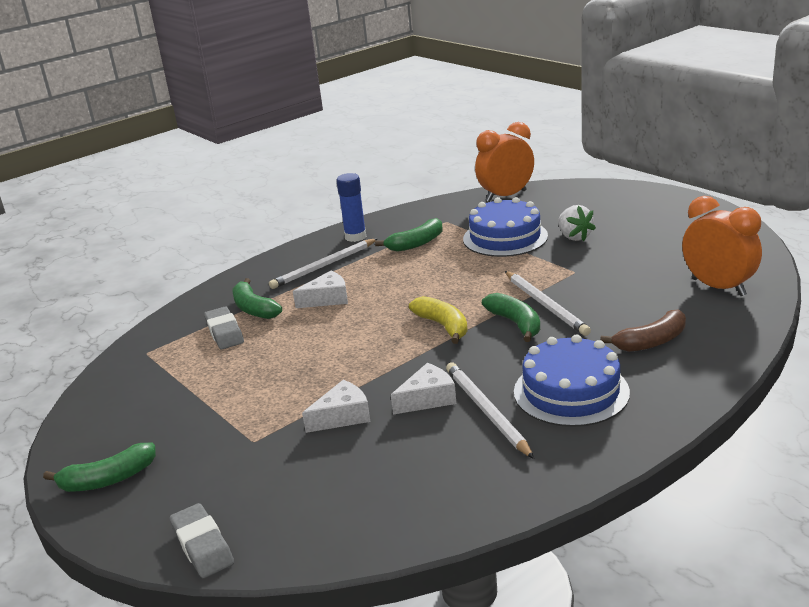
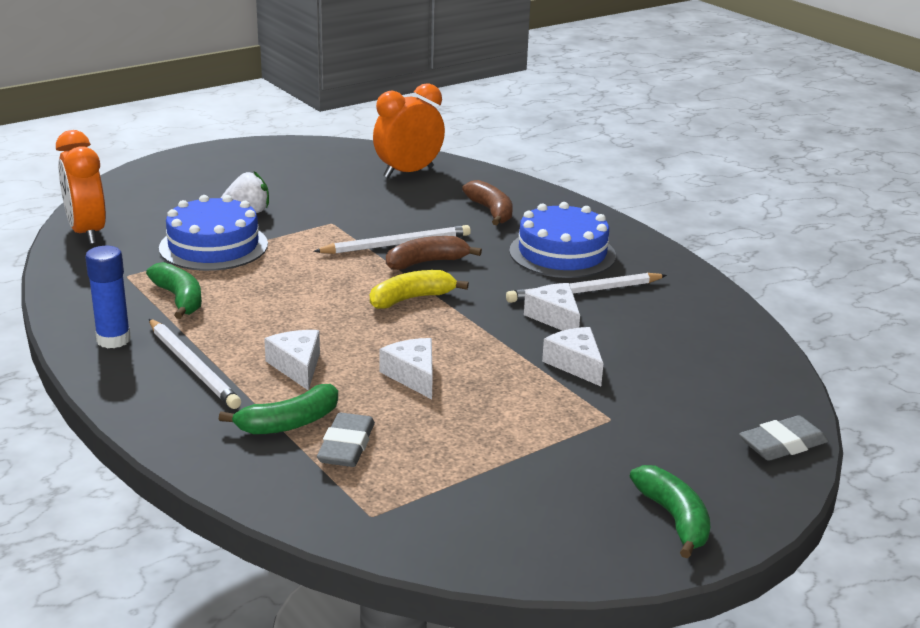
camera: 90 degrees left, 0 degrees up
(224, 332) = (346, 446): grey eraser -> grey eraser turned 60 degrees counterclockwise
(317, 343) = (413, 376): none -> white cheese
(516, 323) = (426, 262): green banana -> brown banana

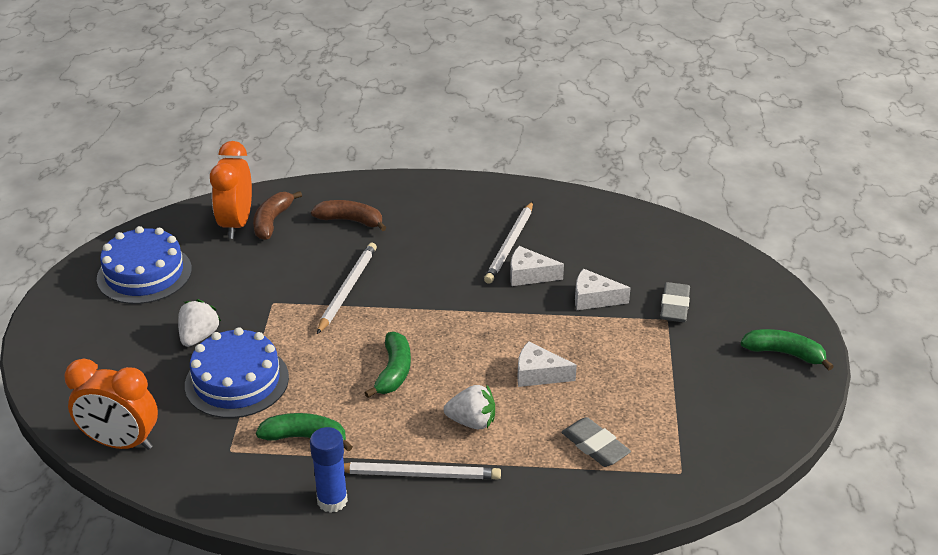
camera: 50 degrees left, 10 degrees up
(289, 423) = (542, 460): green banana -> green banana (394, 372)
(297, 366) = (472, 422): white cheese -> white strawberry
(411, 299) = (435, 323): yellow banana -> none
(426, 262) = (391, 289): brown banana -> brown banana (272, 221)
(562, 253) = (449, 224): blue cake -> blue cake (144, 274)
(782, 444) = (750, 273): grey eraser -> grey eraser (674, 306)

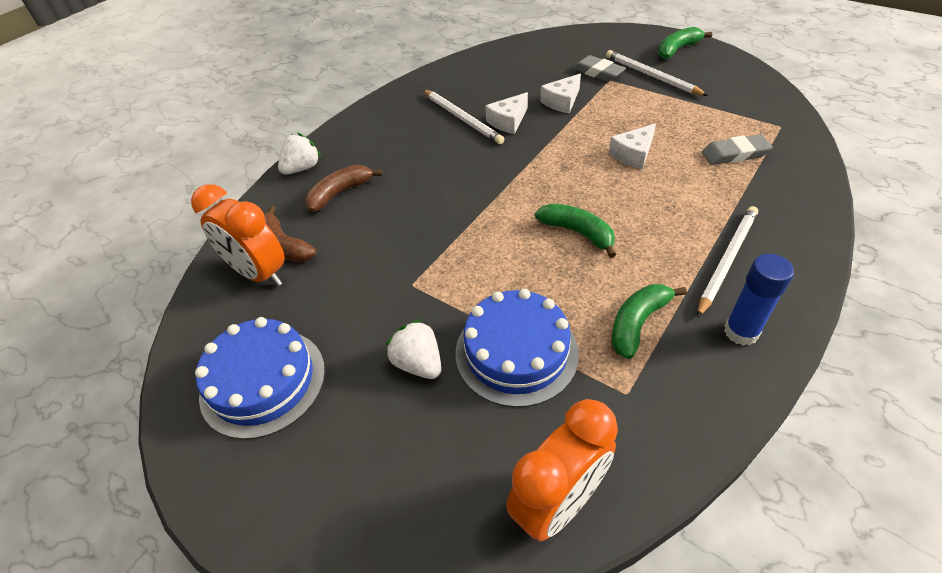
camera: 55 degrees left, 10 degrees up
(347, 289) = (437, 226): white pencil -> white pencil (651, 76)
(472, 422) = (672, 207): white strawberry -> white strawberry (302, 168)

